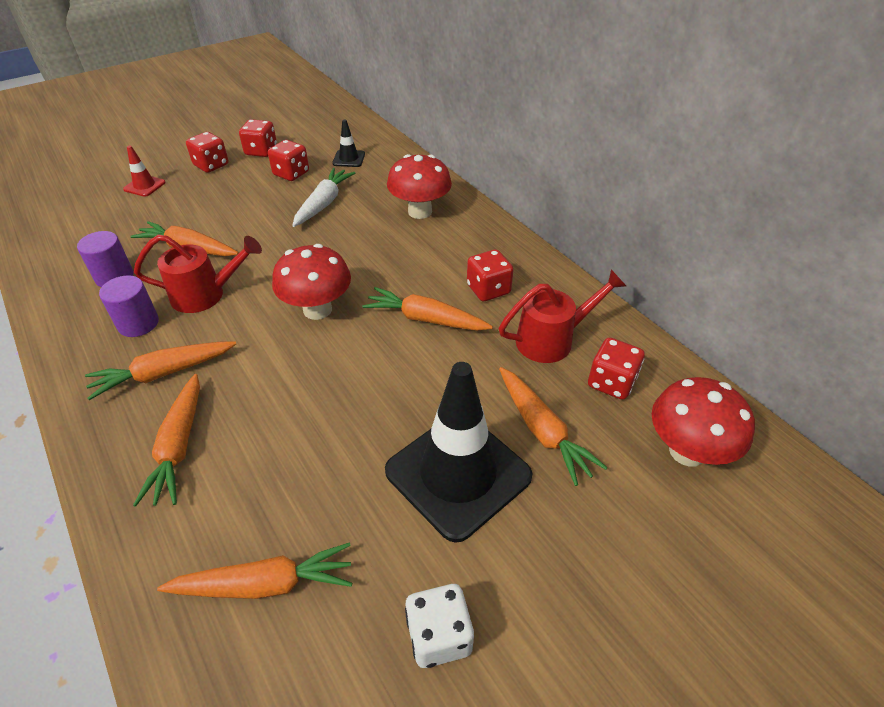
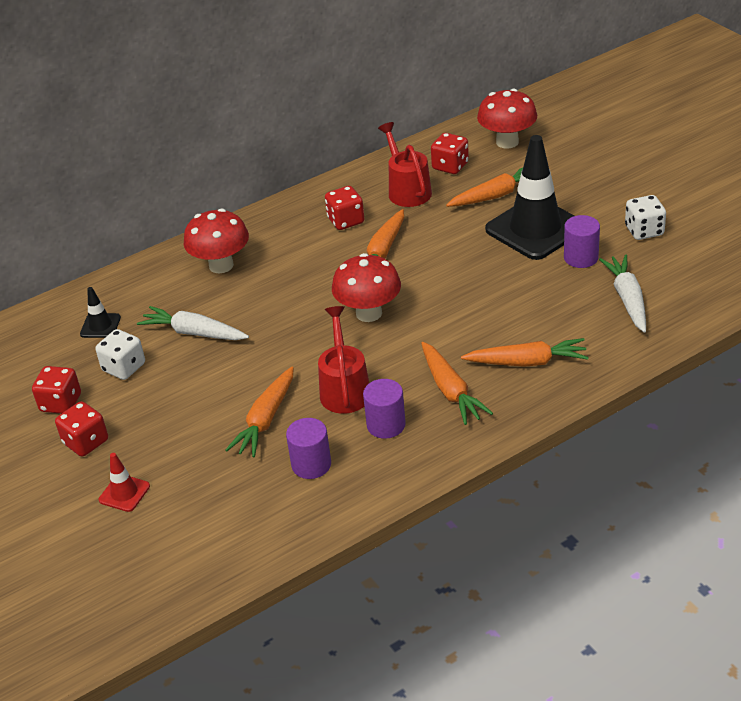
camera: 85 degrees left, 5 degrees down
(265, 584) = (627, 299): orange carrot -> white carrot
(291, 174) = (124, 367): red dice -> white dice
(380, 528) = (581, 258): none -> purple cylinder

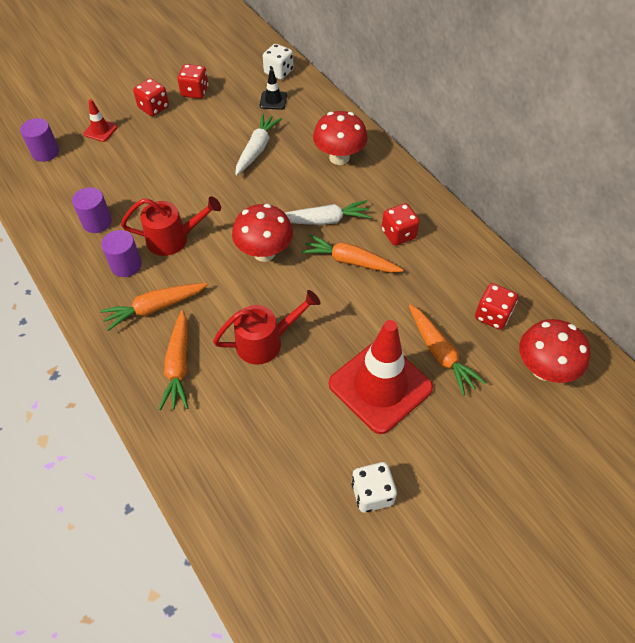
camera: 85 degrees right, 15 degrees up
(124, 367) = (225, 117): white dice -> white dice (278, 72)
(265, 420) = (151, 195): orange carrot -> none
(407, 189) = (449, 279): red watering can -> red watering can (266, 342)
(535, 229) = (380, 386): black traffic cone -> red traffic cone
(581, 258) = (328, 424): purple cylinder -> purple cylinder (45, 152)
(627, 299) = (255, 461): white carrot -> white carrot (323, 220)

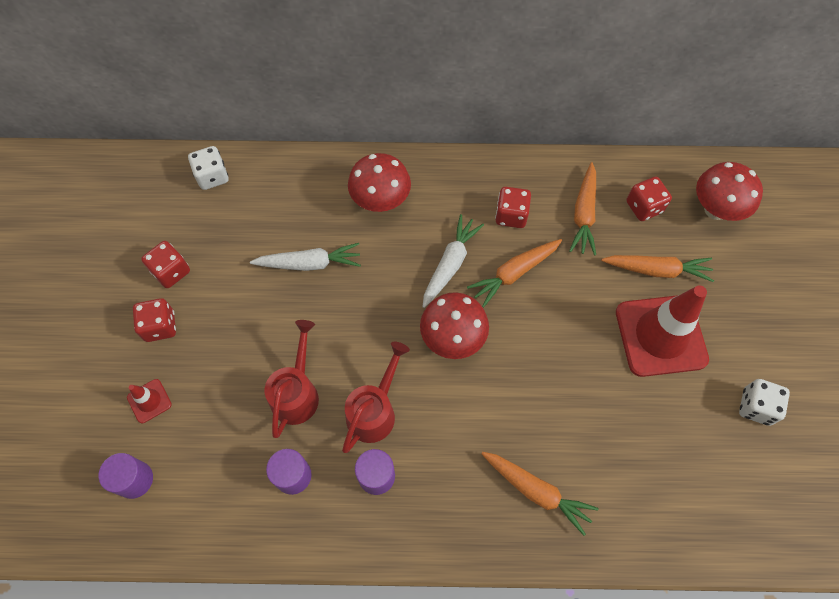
camera: 55 degrees left, 10 degrees up
(154, 308) = (452, 477): orange carrot -> orange carrot (584, 214)
(257, 149) = (310, 263): white carrot -> white carrot turned 120 degrees clockwise
(266, 342) = (558, 398): red watering can -> red watering can (297, 392)
(273, 100) = (251, 207): black traffic cone -> none

